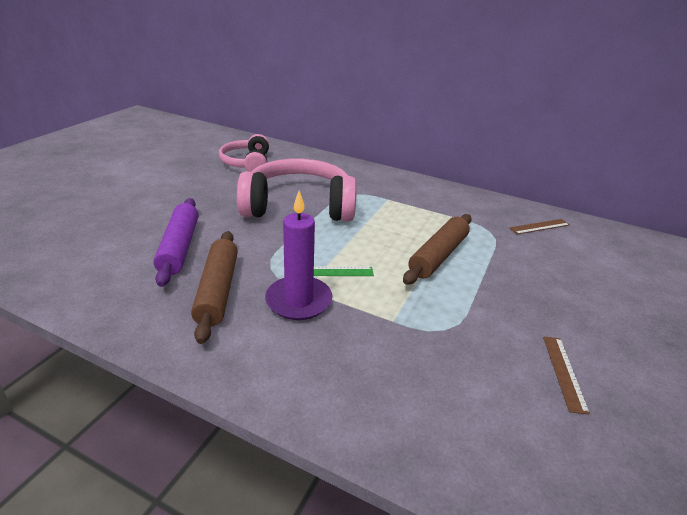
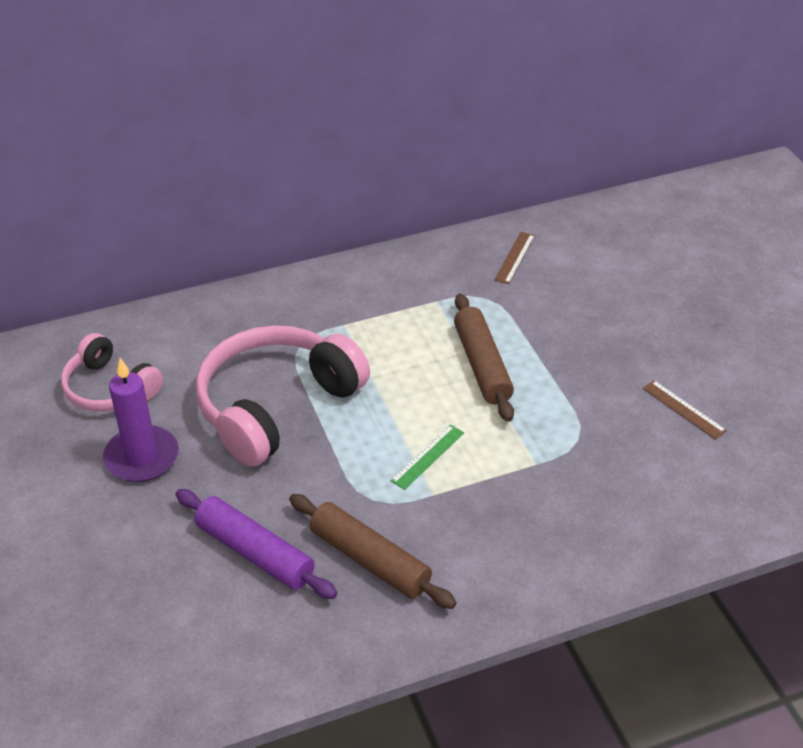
camera: 45 degrees left, 10 degrees up
(298, 301) = (446, 509): purple candle -> purple candle (142, 457)

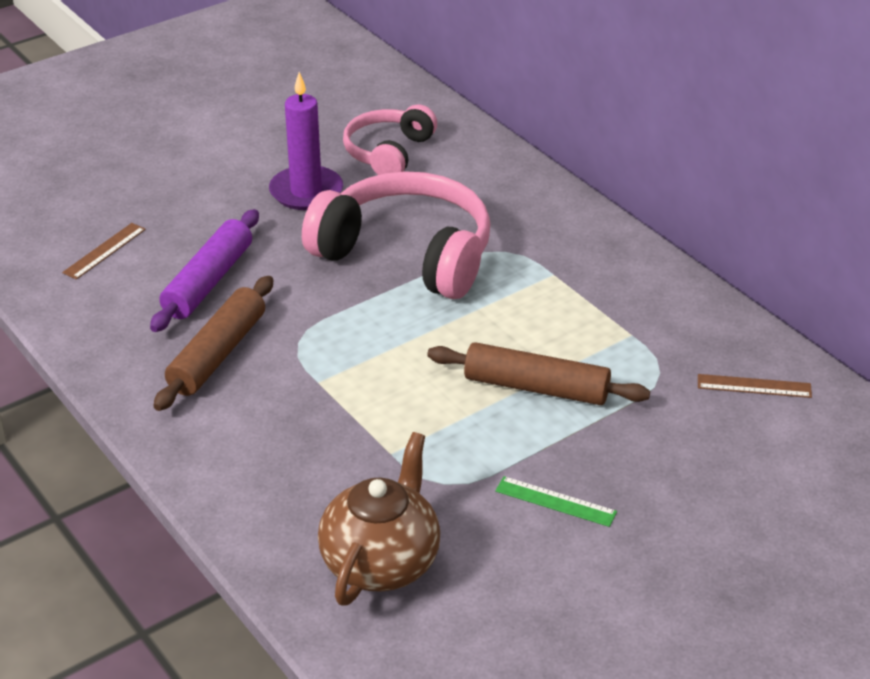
camera: 75 degrees right, 5 degrees down
(427, 456) = (372, 369): green ruler -> green ruler (555, 501)
(482, 365) = (536, 387): brown rolling pin -> brown rolling pin turned 45 degrees clockwise
(658, 491) = (381, 562): none -> brown teapot
(684, 409) = (536, 575): brown ruler -> brown ruler (104, 251)

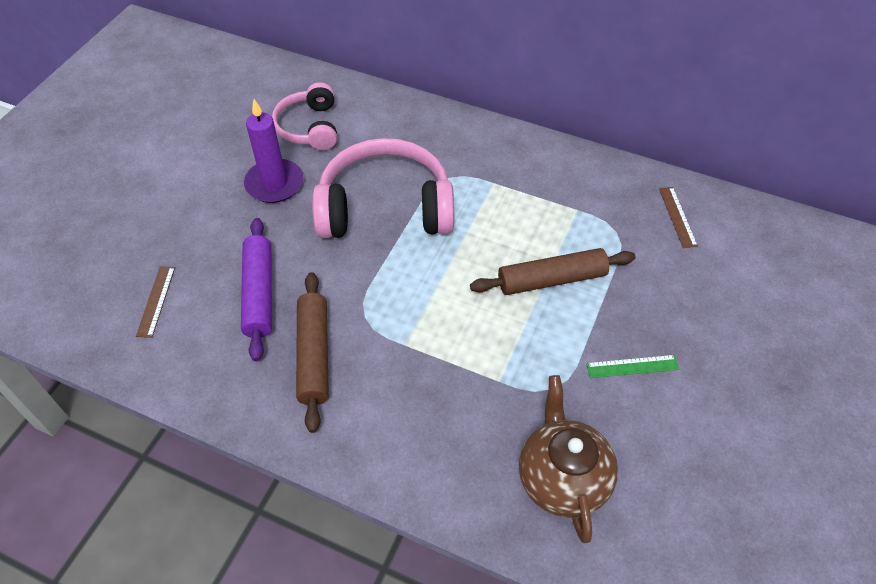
camera: 30 degrees left, 15 degrees up
(754, 386) = (677, 217): brown ruler -> brown ruler turned 75 degrees counterclockwise

